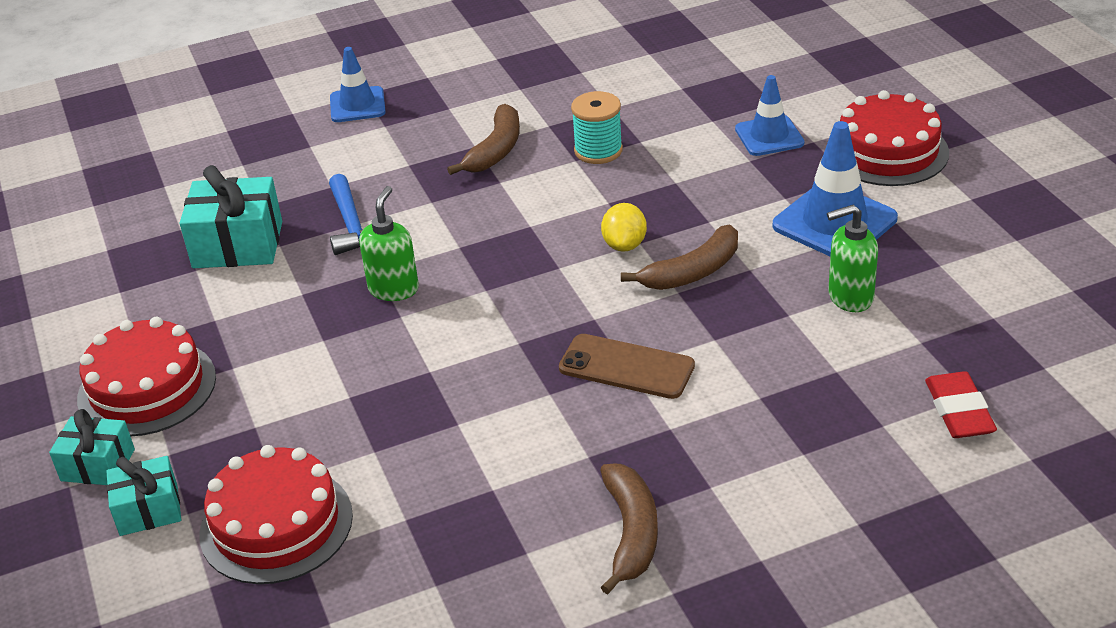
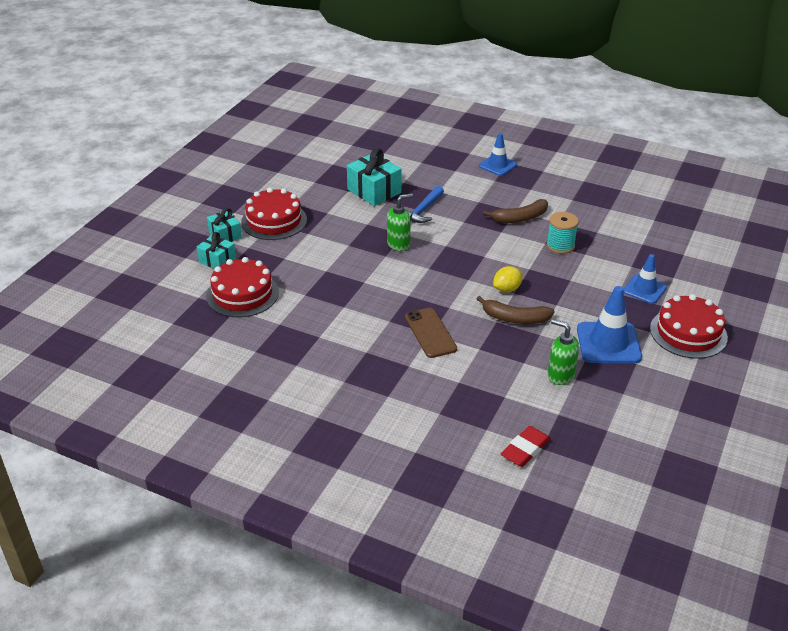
camera: 45 degrees right, 0 degrees up
(631, 533) = (337, 387): brown banana -> none

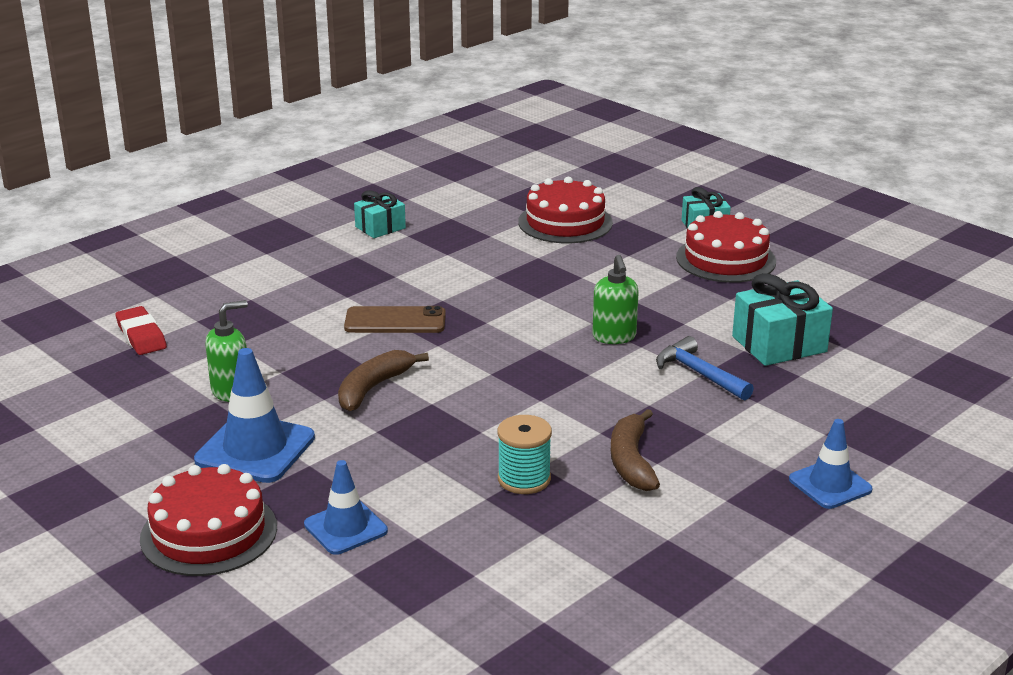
camera: 110 degrees right, 10 degrees down
(217, 260) = (647, 216): turquoise gift -> turquoise gift (380, 227)
(507, 289) = (444, 398): yellow lemon -> none

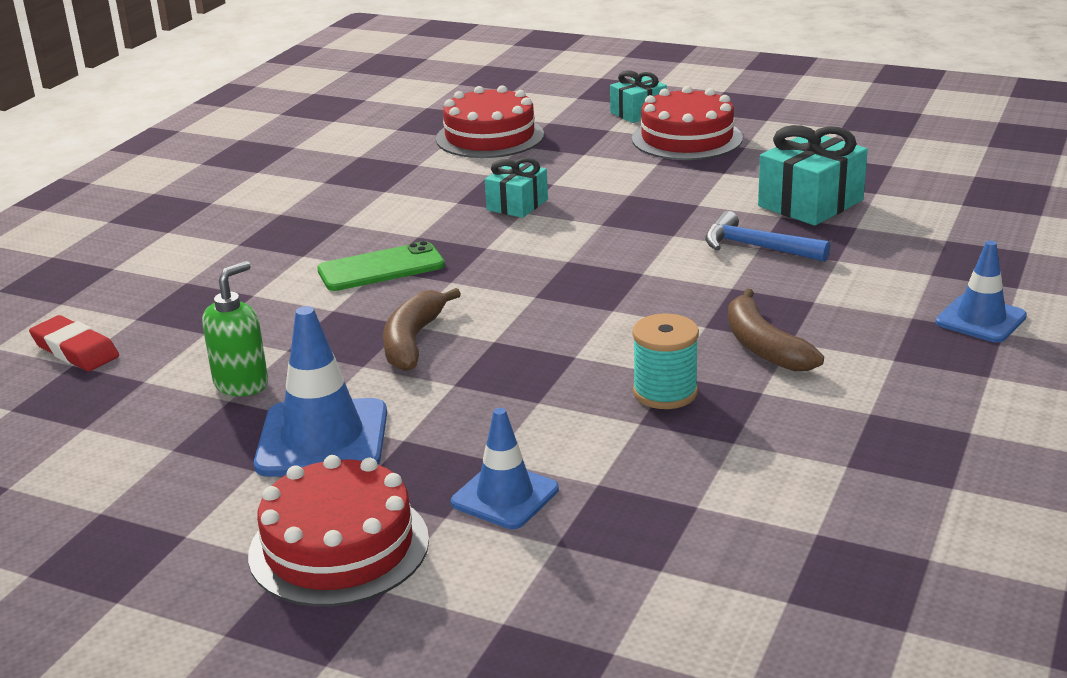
camera: 20 degrees left, 0 degrees up
(380, 227) = (285, 180): turquoise gift -> turquoise gift (517, 205)
(395, 321) = (381, 268): brown phone -> green phone
(614, 337) = (638, 232): green soap dispenser -> none

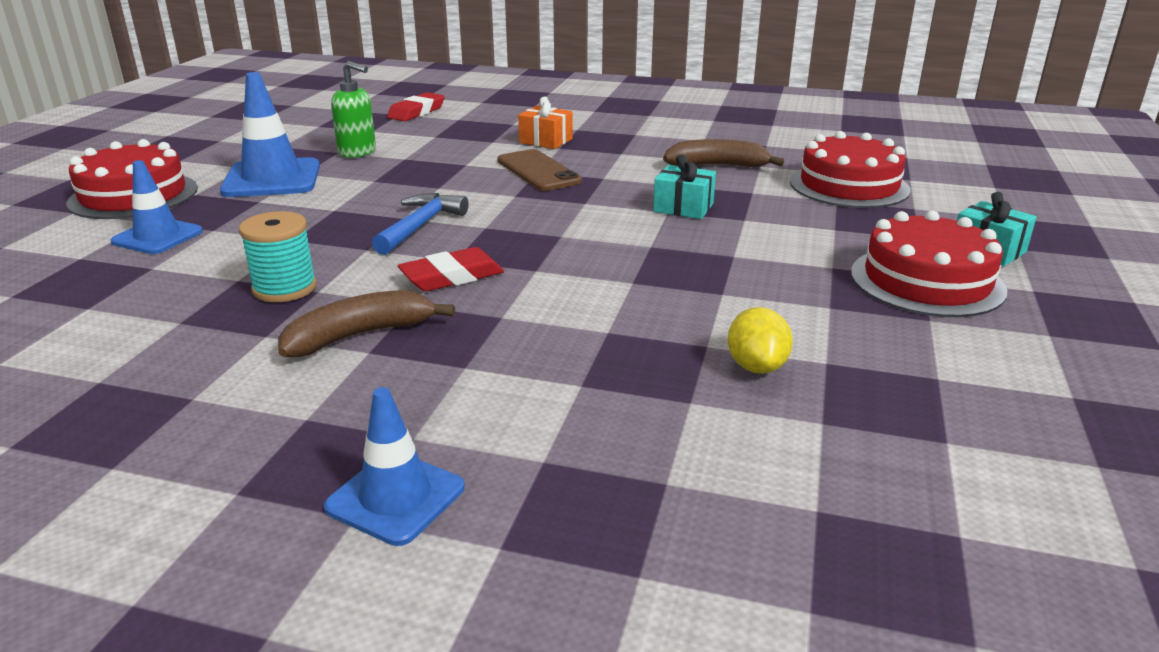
camera: 80 degrees right, 0 degrees up
(274, 262) = (546, 141): none -> orange gift
(381, 268) = (538, 171): green phone -> brown phone
(413, 341) = (408, 191): brown banana -> brown banana (717, 166)
(651, 309) = (452, 276): none -> red eraser
(756, 247) = (608, 330): blue hammer -> blue hammer (420, 226)
(810, 203) = (756, 366): turquoise gift -> yellow lemon

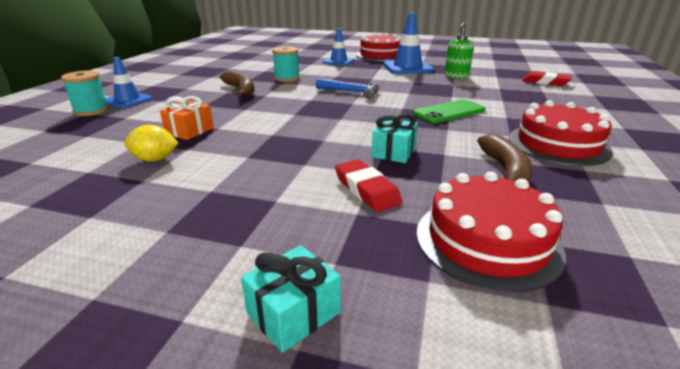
camera: 90 degrees right, 0 degrees up
(452, 276) = (290, 99): red eraser -> red eraser (366, 189)
(483, 540) = (91, 111): none -> turquoise spool
(538, 171) = (449, 112): brown phone -> green phone
(546, 141) = (517, 113): orange gift -> orange gift (189, 131)
(927, 281) = (232, 245): red cake -> red cake (558, 144)

